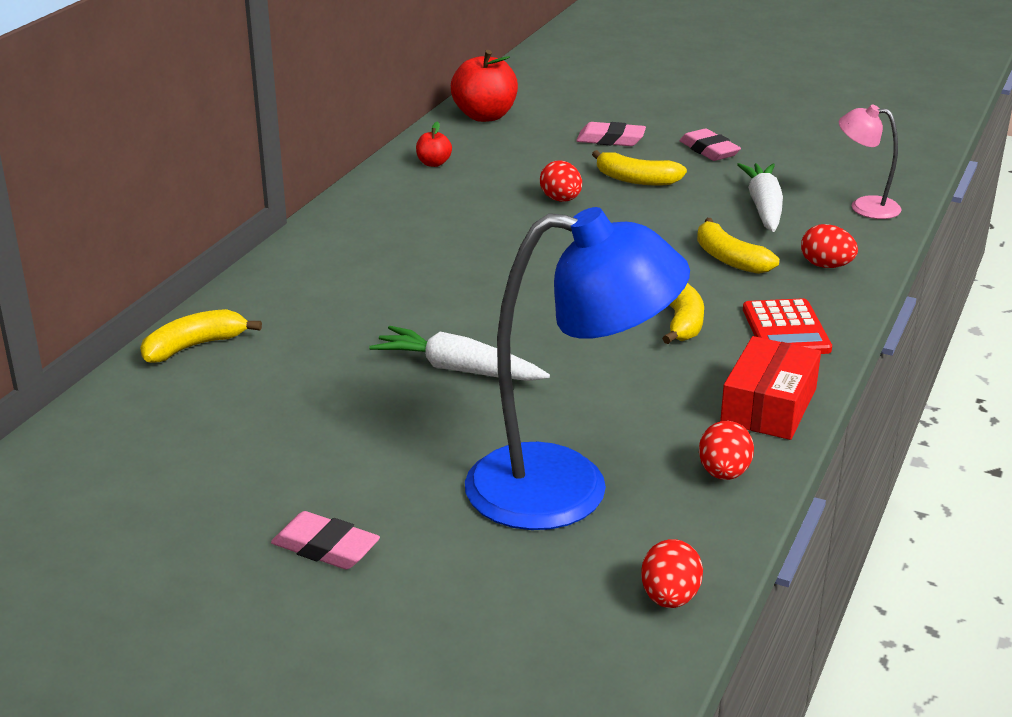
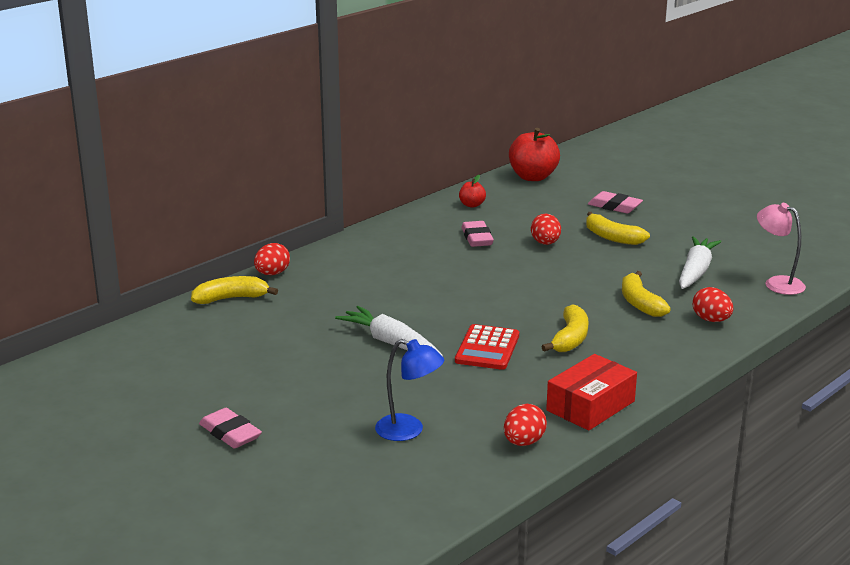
camera: 20 degrees right, 5 degrees down
(567, 489) = (409, 431): blue lamp -> blue lamp, size x0.48
(669, 598) = (427, 509): red egg -> red egg (272, 274)
(709, 150) = (685, 225): pink eraser -> pink eraser (477, 238)
(785, 329) = (644, 358): red calculator -> red calculator (487, 348)

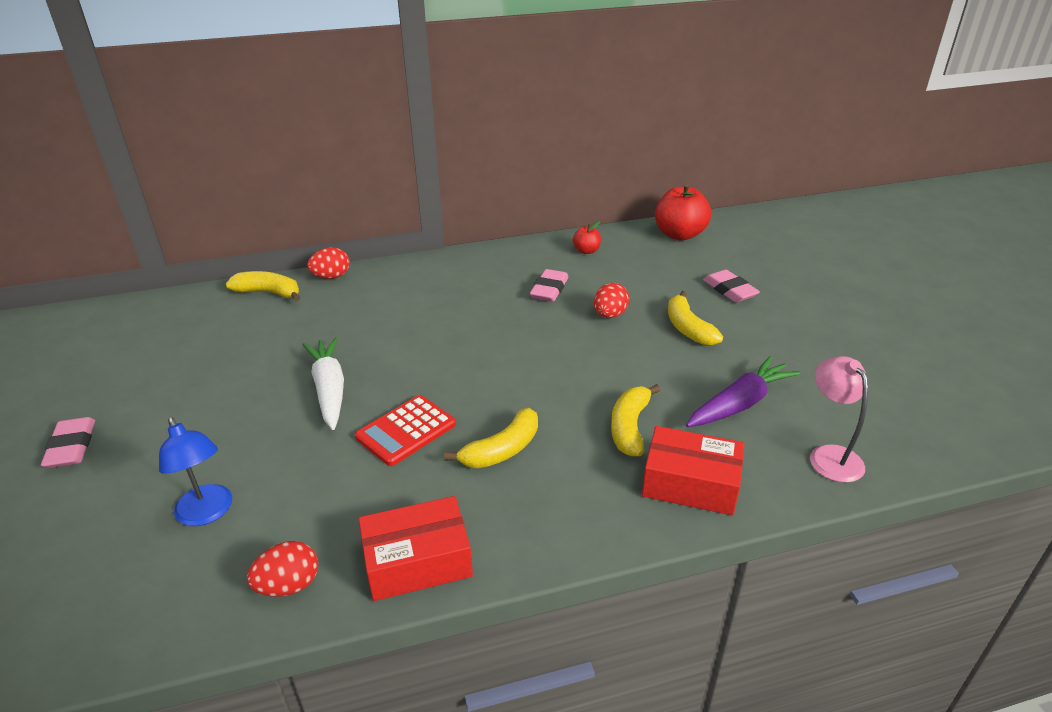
camera: 30 degrees right, 10 degrees up
(695, 271) = (740, 404): white carrot -> purple carrot
(711, 320) = (690, 483): red egg -> red box

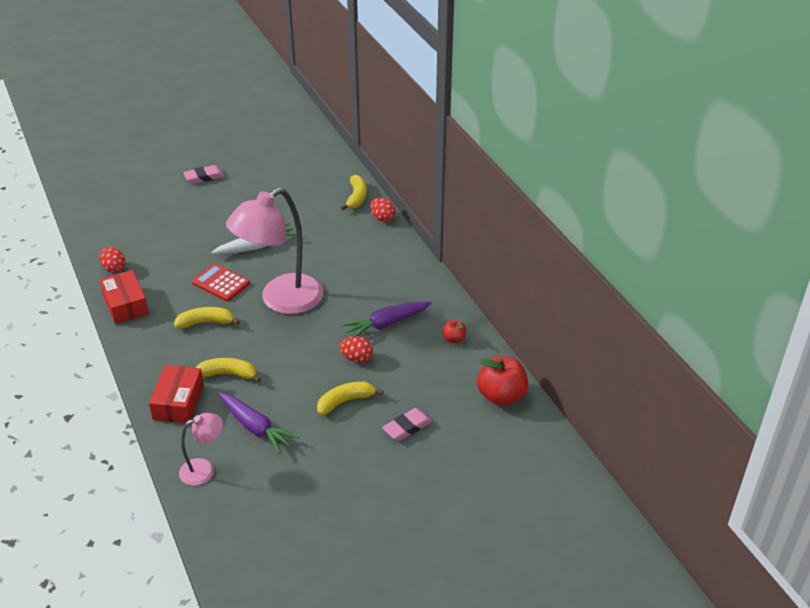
camera: 80 degrees right, 5 degrees up
(207, 513) = (159, 232): blue lamp -> none
(474, 370) = (281, 300): none -> pink lamp
(502, 450) = (206, 322): yellow banana -> yellow banana turned 135 degrees clockwise
(549, 290) = (387, 324): pink eraser -> purple carrot

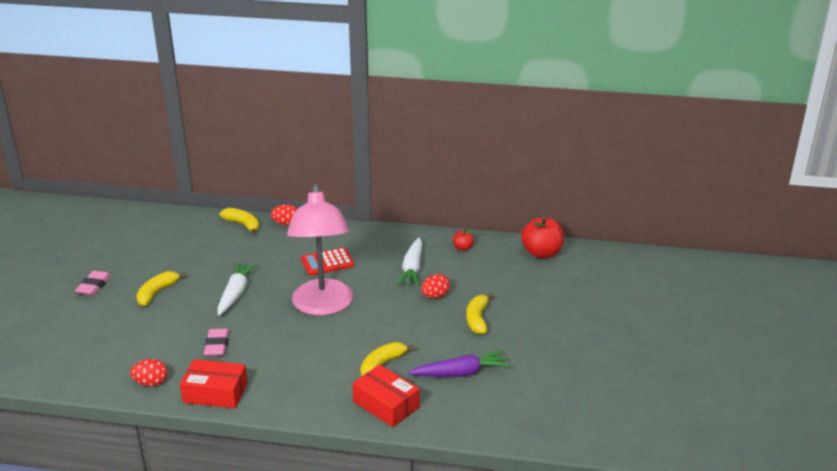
camera: 55 degrees left, 10 degrees down
(204, 469) = (483, 417): pink lamp -> none
(206, 322) = (300, 355): yellow banana -> yellow banana (157, 293)
(221, 283) = (258, 328): red calculator -> red calculator (327, 262)
(387, 324) = (412, 269): purple carrot -> white carrot
(407, 427) = (533, 302): pink eraser -> pink eraser (217, 346)

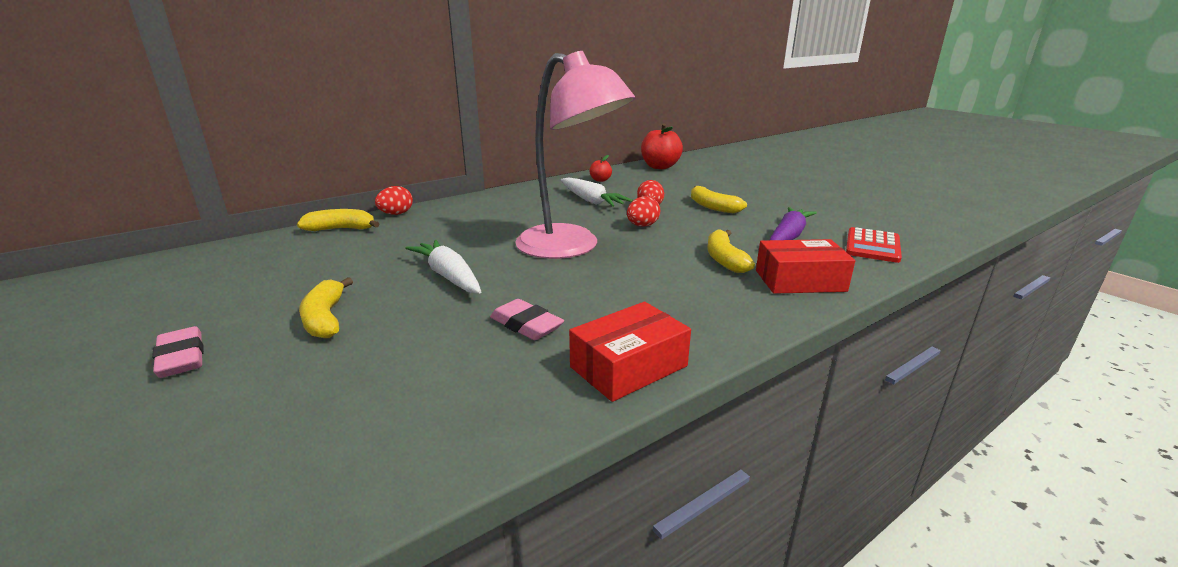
camera: 45 degrees left, 5 degrees down
(151, 383) = (516, 410): red egg -> red egg (642, 226)
(327, 262) = (503, 222): red calculator -> red calculator (872, 246)

